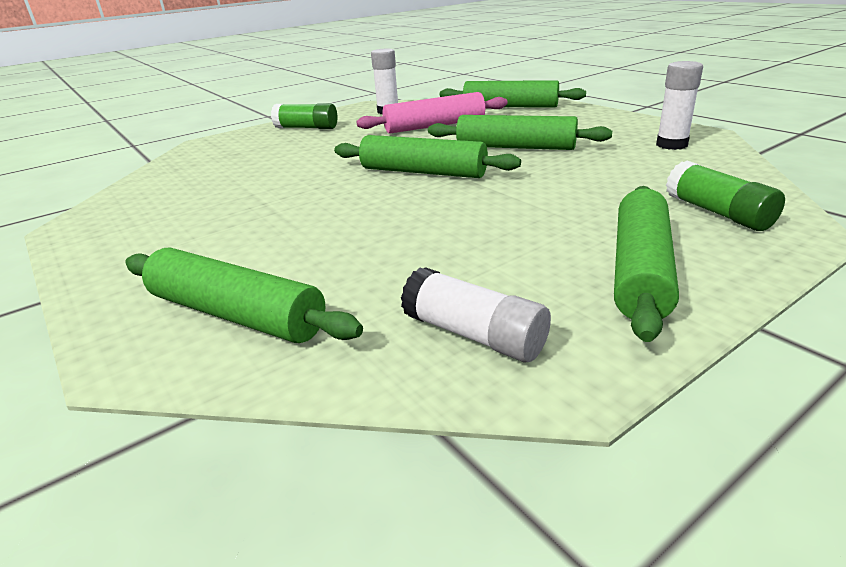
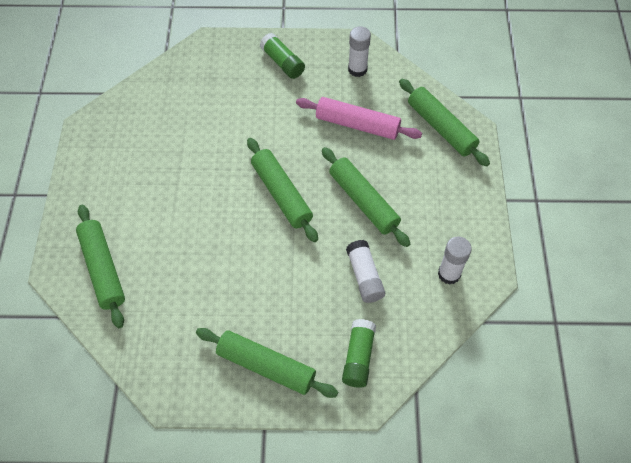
camera: 35 degrees right, 30 degrees up
(474, 335) = (166, 351): white glue stick -> white glue stick (364, 276)
(641, 270) = (266, 366): green rolling pin -> green rolling pin turned 60 degrees clockwise

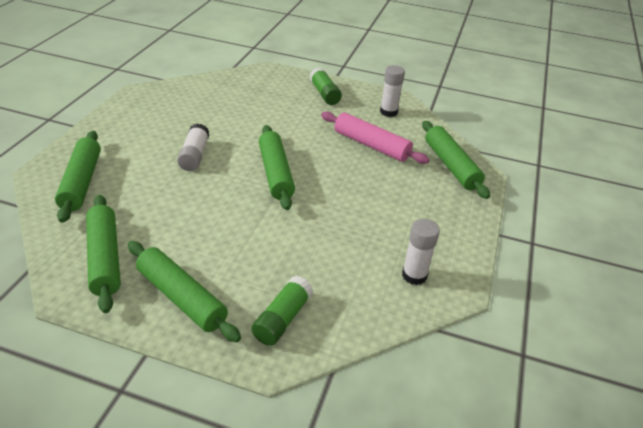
camera: 15 degrees right, 20 degrees down
(363, 201) = (351, 197): green rolling pin -> green rolling pin (104, 258)
(364, 276) = (323, 253): white glue stick -> white glue stick (194, 155)

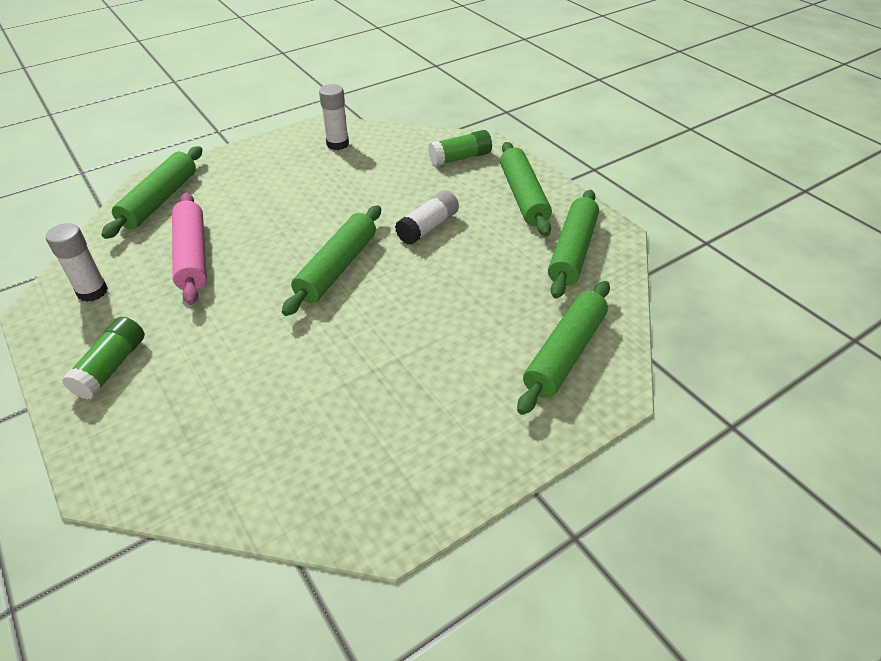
camera: 140 degrees left, 5 degrees up
(194, 155) = (403, 334): white glue stick -> white glue stick (428, 227)

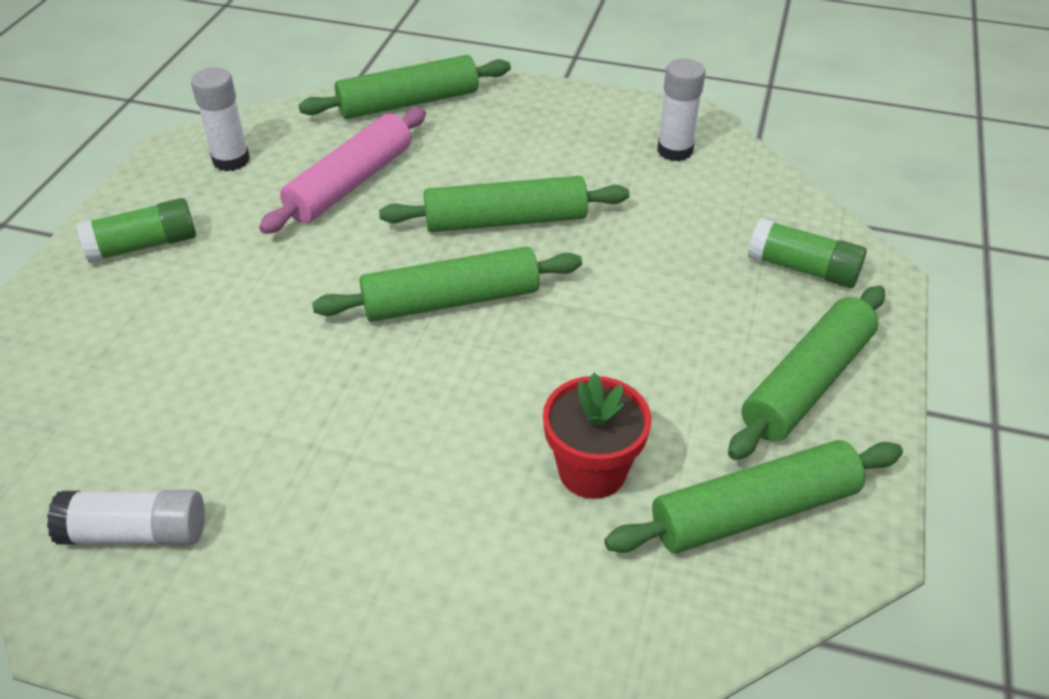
camera: 50 degrees right, 0 degrees up
(428, 227) = (618, 329): white glue stick -> white glue stick (136, 532)
(501, 283) = (592, 471): none -> red flower pot
(564, 353) = (523, 629): green rolling pin -> green rolling pin (505, 220)

